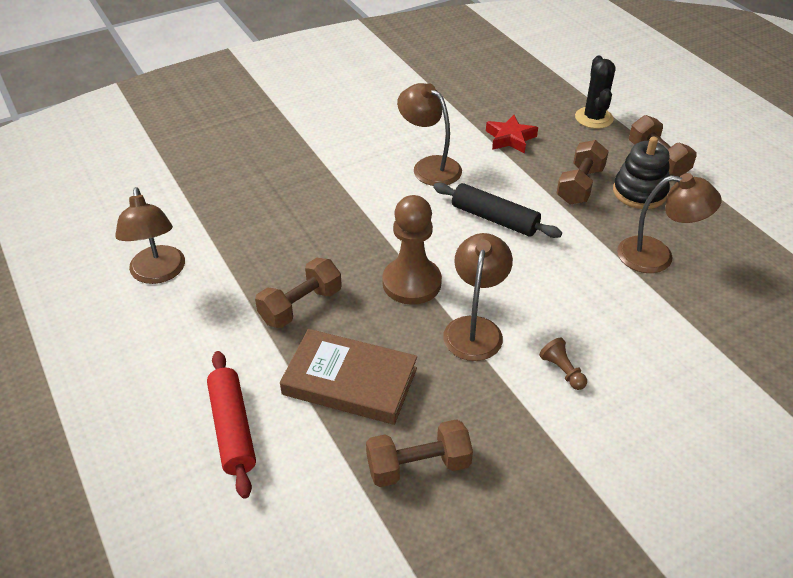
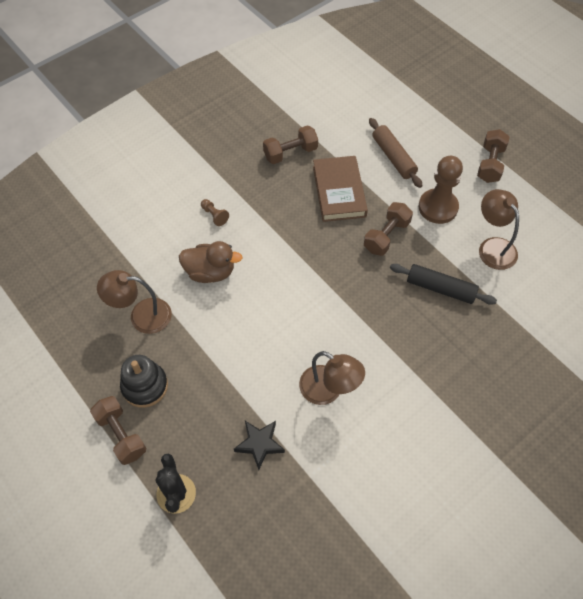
camera: 170 degrees right, 15 degrees up
(232, 428) = (393, 157): red rolling pin -> brown rolling pin
(350, 381) = (339, 191): brown book -> brown book turned 75 degrees clockwise
(411, 283) = (318, 265): brown pawn -> brown pawn (438, 207)
(475, 328) = (270, 236): brown lamp -> none
(494, 219) = (266, 335): black rolling pin -> black rolling pin (440, 288)
(510, 138) = (259, 444): red star -> black star
(566, 293) = (210, 272): none -> brown duck
(580, 185) = (195, 386): brown dumbbell -> brown dumbbell (490, 164)

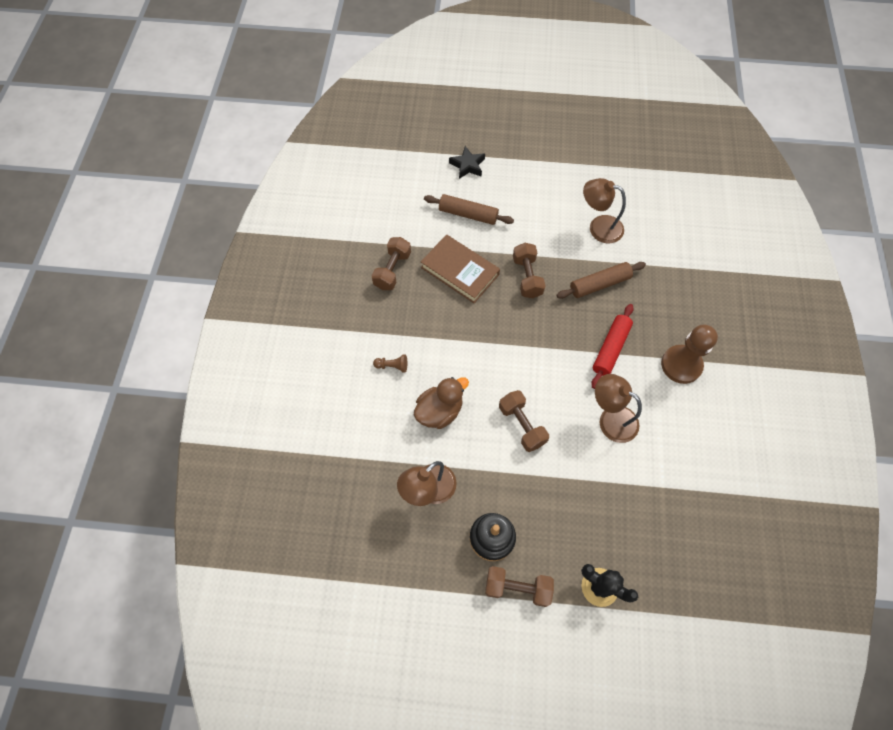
camera: 45 degrees left, 5 degrees up
(259, 444) = (611, 498): black star -> black star (467, 165)
(328, 390) = (611, 419): brown lamp -> brown lamp turned 135 degrees counterclockwise
(391, 342) = (610, 349): none -> red rolling pin
(438, 207) = (536, 228): brown pawn -> brown pawn (681, 365)
(440, 288) = (599, 284): black rolling pin -> brown rolling pin
(490, 164) = (535, 168): brown dumbbell -> brown dumbbell (522, 425)

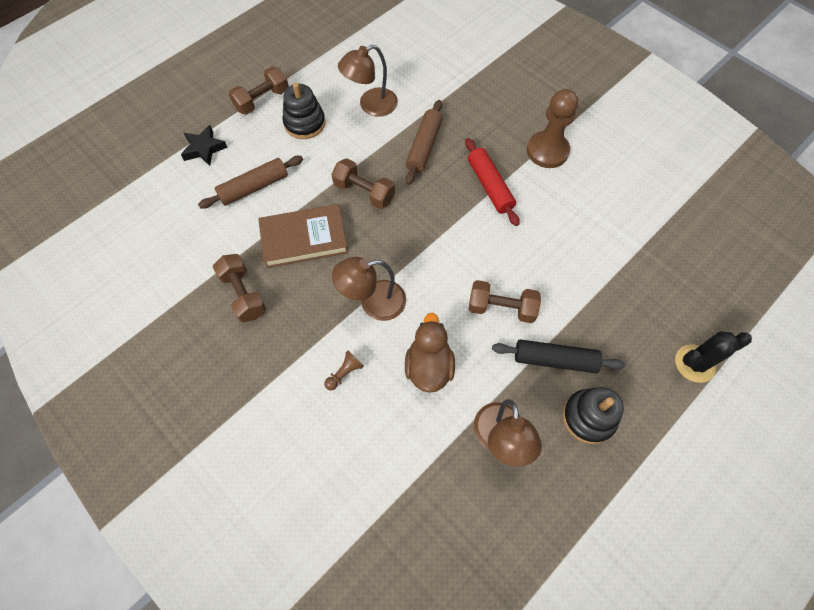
camera: 50 degrees left, 0 degrees up
(514, 487) = (554, 360): none -> black rolling pin
(517, 588) = (650, 432): brown dumbbell -> brown dumbbell (262, 100)
(543, 201) = (304, 123): none -> black stacking toy
(611, 419) = (552, 236): brown lamp -> brown lamp (373, 302)

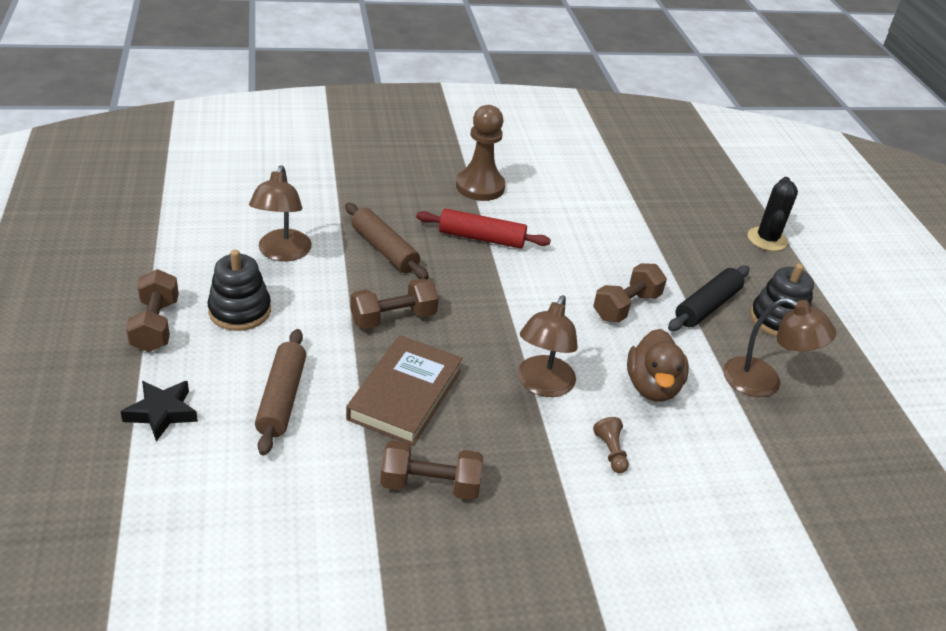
camera: 60 degrees left, 25 degrees down
(429, 366) = (652, 386): brown duck -> brown duck turned 120 degrees counterclockwise

